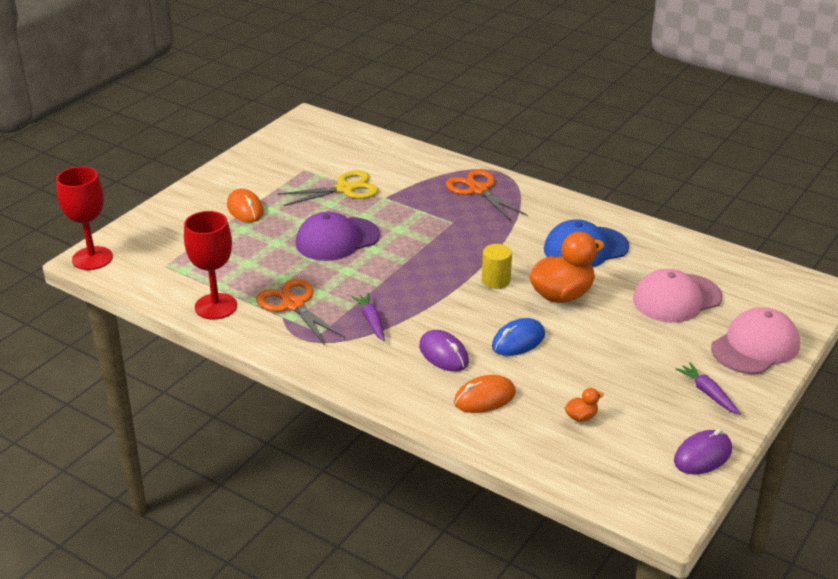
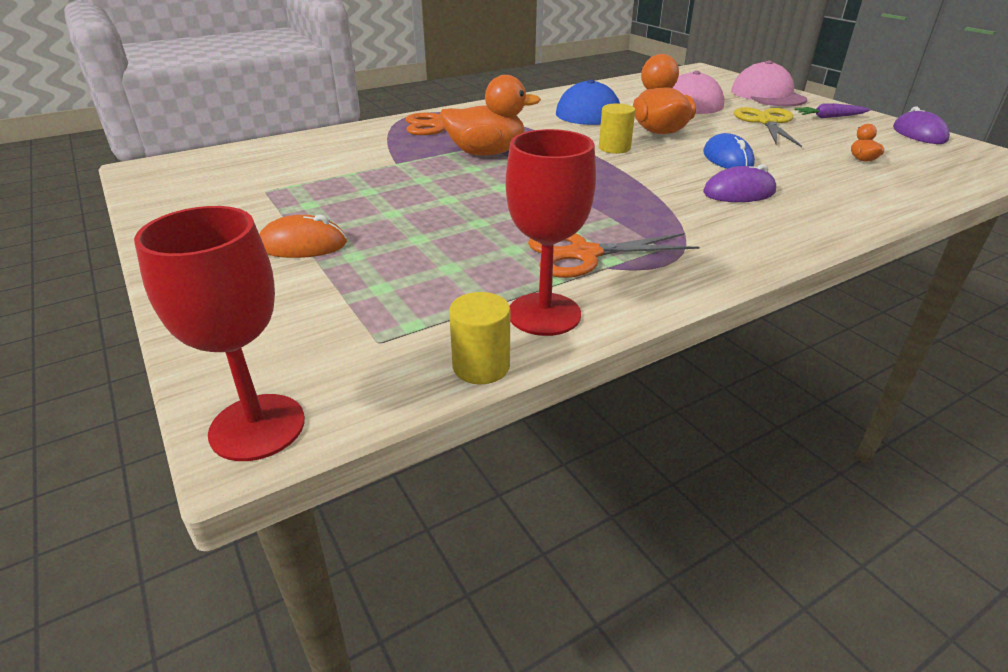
camera: 65 degrees left, 0 degrees up
(159, 300) = (481, 366): none -> yellow cylinder
(337, 239) = (455, 202): purple cap -> none
(345, 189) = (347, 178): yellow scissors -> yellow scissors (766, 122)
(371, 321) = (652, 215): purple carrot -> none
(435, 226) = (486, 153): none -> orange duck
(484, 398) = (826, 189): orange mouse -> none

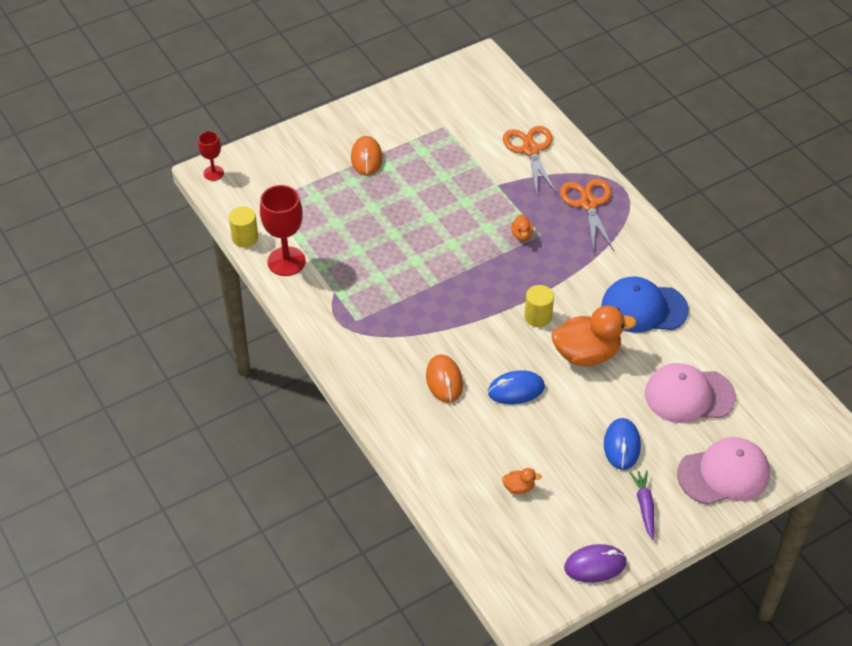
camera: 90 degrees right, 15 degrees up
(257, 427) = (213, 173): red goblet -> red goblet, size x0.56
(486, 153) = (521, 235): orange duck -> orange duck, size x0.43
(583, 254) = (350, 282): orange scissors -> orange scissors (530, 150)
(739, 192) = (444, 380): purple mouse -> orange mouse
(766, 122) = (622, 445): yellow scissors -> blue mouse

